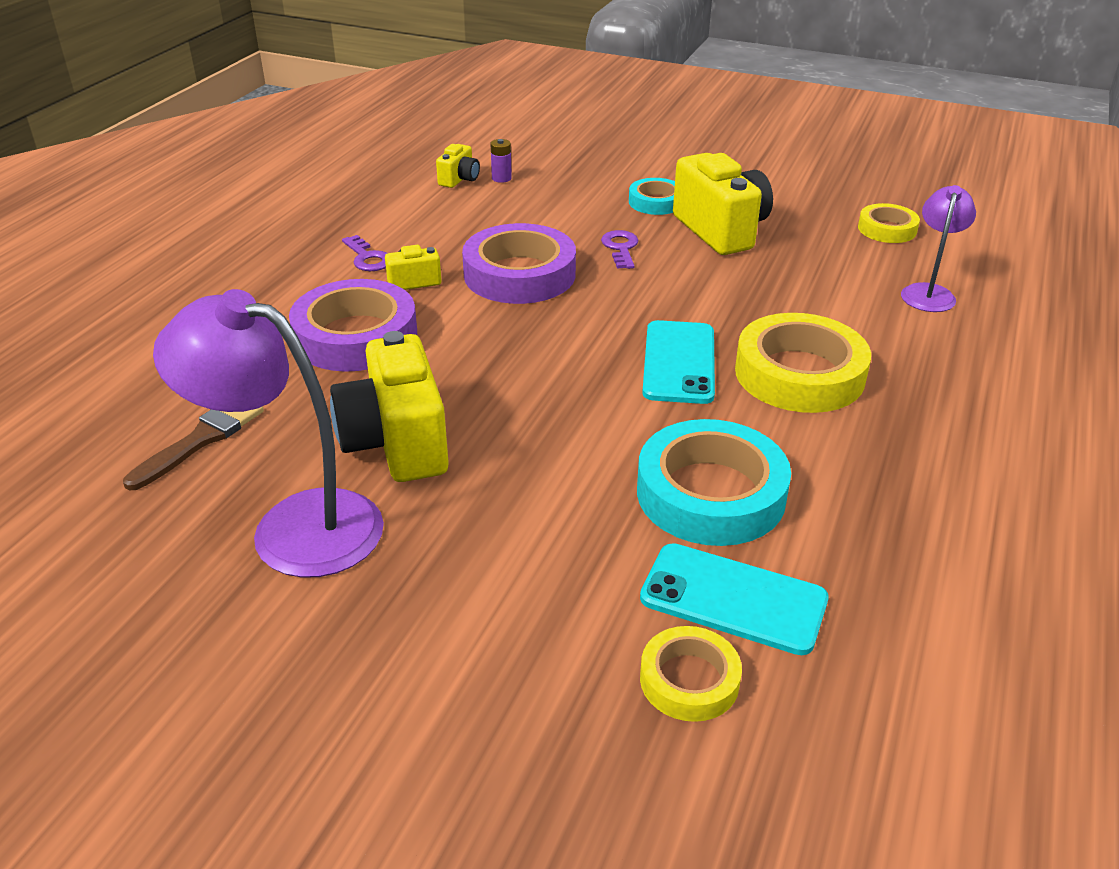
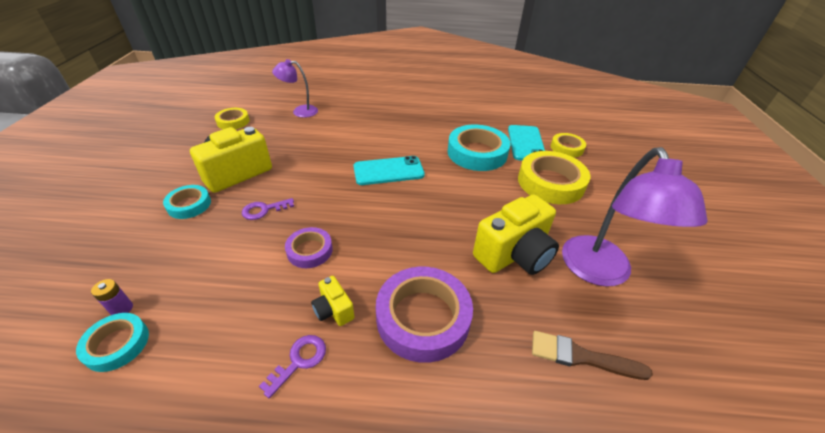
camera: 110 degrees left, 5 degrees up
(459, 179) = (117, 344): yellow camera -> turquoise tape
(519, 274) = (310, 250): purple tape -> purple tape, size x0.55
(799, 374) = (382, 139): yellow tape -> yellow tape (550, 182)

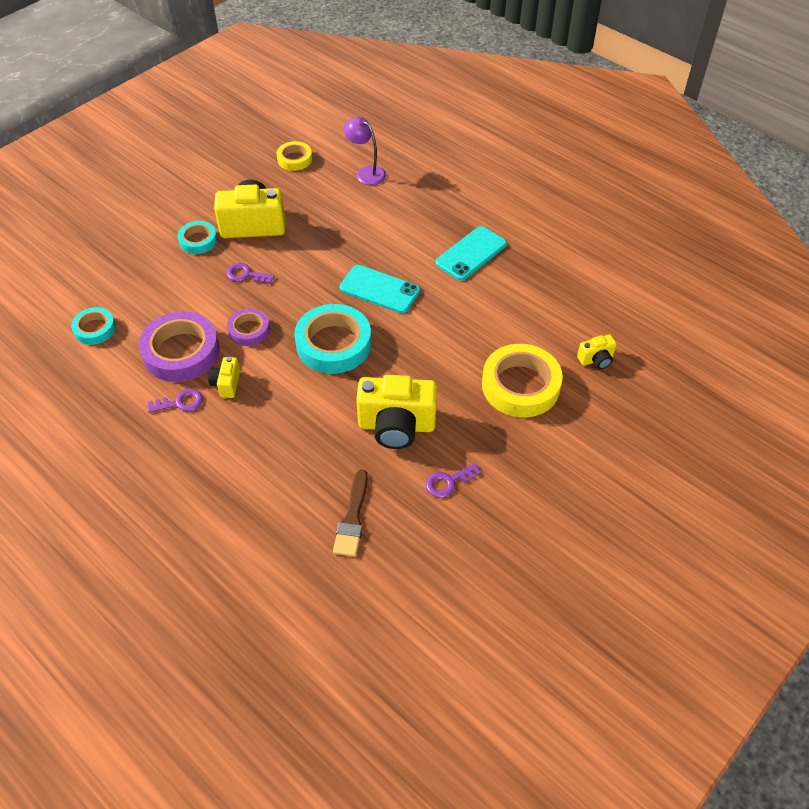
camera: 40 degrees right, 10 degrees up
(122, 309) = (109, 306): purple battery -> none
(423, 317) = (277, 426): purple tape -> purple tape (181, 352)
(477, 153) = (488, 314): turquoise tape -> turquoise tape (333, 344)
(526, 143) = (557, 330): turquoise phone -> turquoise phone (471, 253)
(566, 148) = (596, 360): yellow tape -> yellow camera
(581, 357) = (352, 518): brown brush -> brown brush turned 135 degrees counterclockwise
(600, 272) = (448, 482): purple lamp -> purple key

